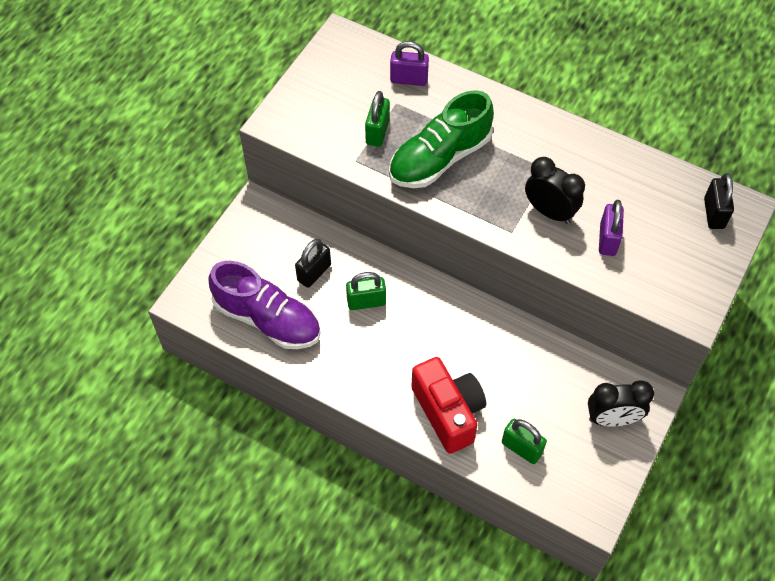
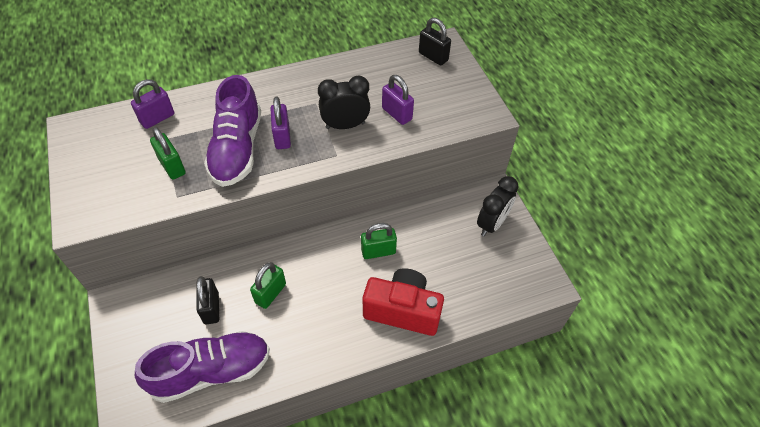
camera: 50 degrees left, 5 degrees down
(440, 158) = (237, 149): green shoe -> purple shoe
(486, 178) = (282, 137): none -> purple padlock
(521, 448) = (468, 288): green padlock -> green padlock (378, 251)

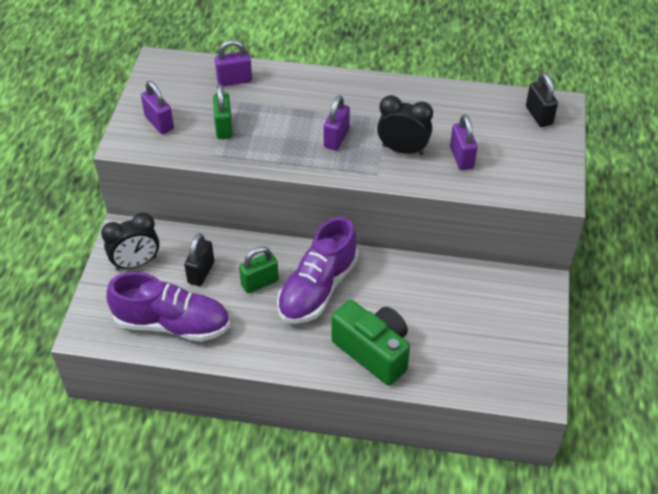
camera: 30 degrees right, 5 degrees down
(104, 186) = (159, 123): none -> purple padlock
(237, 149) = (289, 134): purple shoe -> purple shoe (318, 288)
(378, 251) = (383, 289): green padlock -> none
(403, 310) = (373, 351): red camera -> green camera
(492, 224) = (518, 313): black clock -> black clock (136, 263)

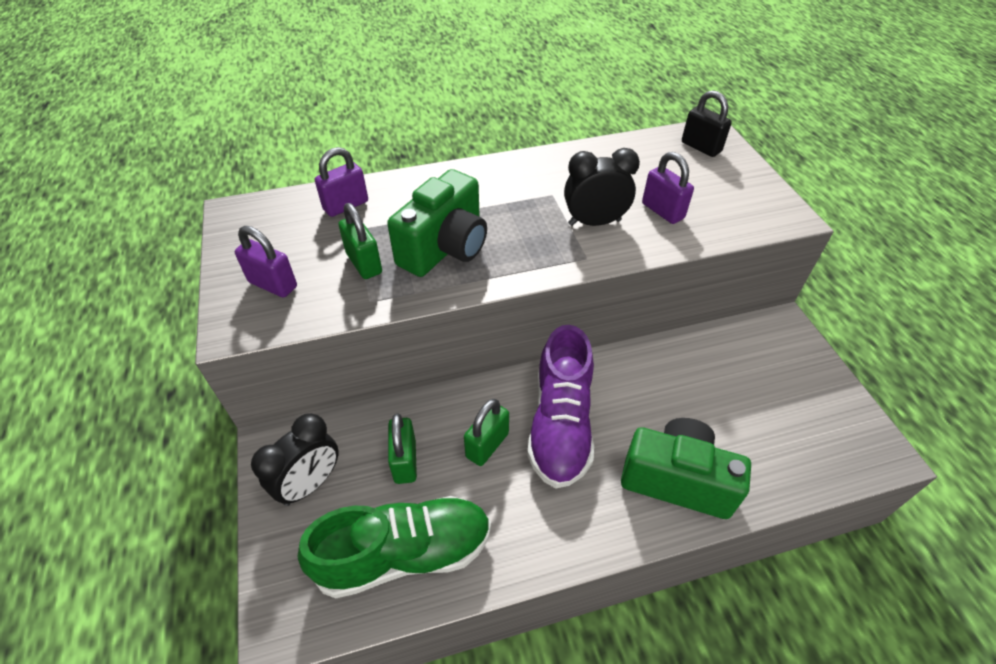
camera: 25 degrees left, 0 degrees up
(172, 324) = (404, 553): purple shoe -> green shoe
(201, 272) = (405, 461): black padlock -> green padlock
(284, 134) = (445, 248): none -> green camera
(336, 138) = (511, 233): purple padlock -> none

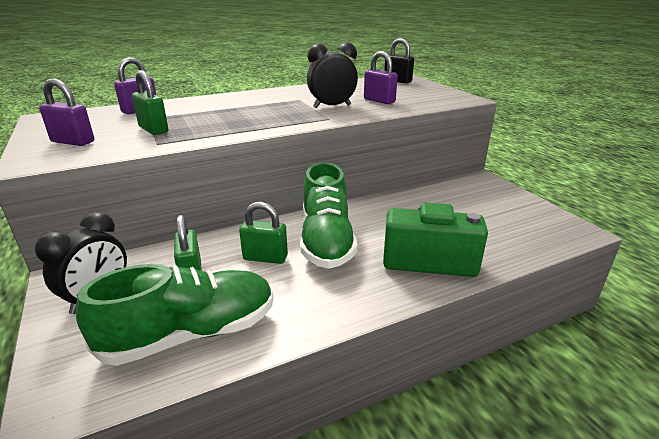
camera: 10 degrees left, 20 degrees down
(445, 248) = (220, 121): green camera -> none
(487, 445) = (265, 257): green padlock -> green padlock turned 75 degrees clockwise
(560, 424) = (326, 240): purple shoe -> green shoe

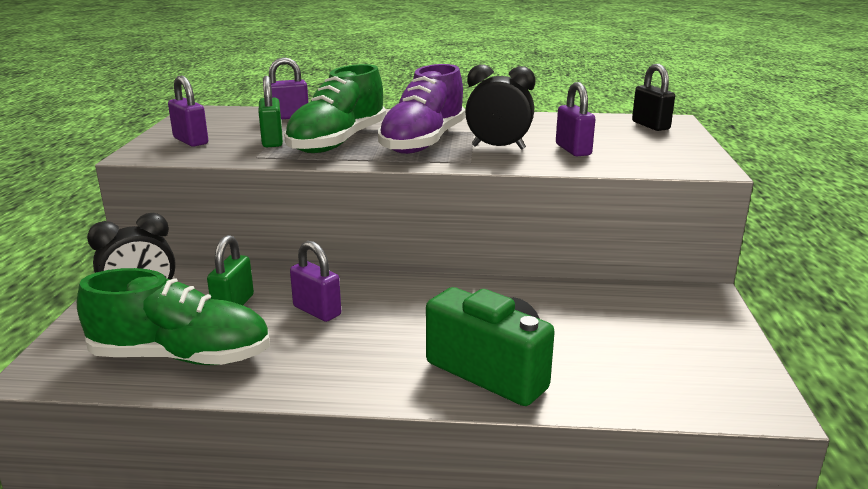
camera: 30 degrees right, 5 degrees down
(265, 257) = (317, 311): green padlock -> purple padlock
(276, 111) = (423, 142): none -> purple shoe
(326, 240) = (400, 312): green shoe -> green shoe (338, 142)

